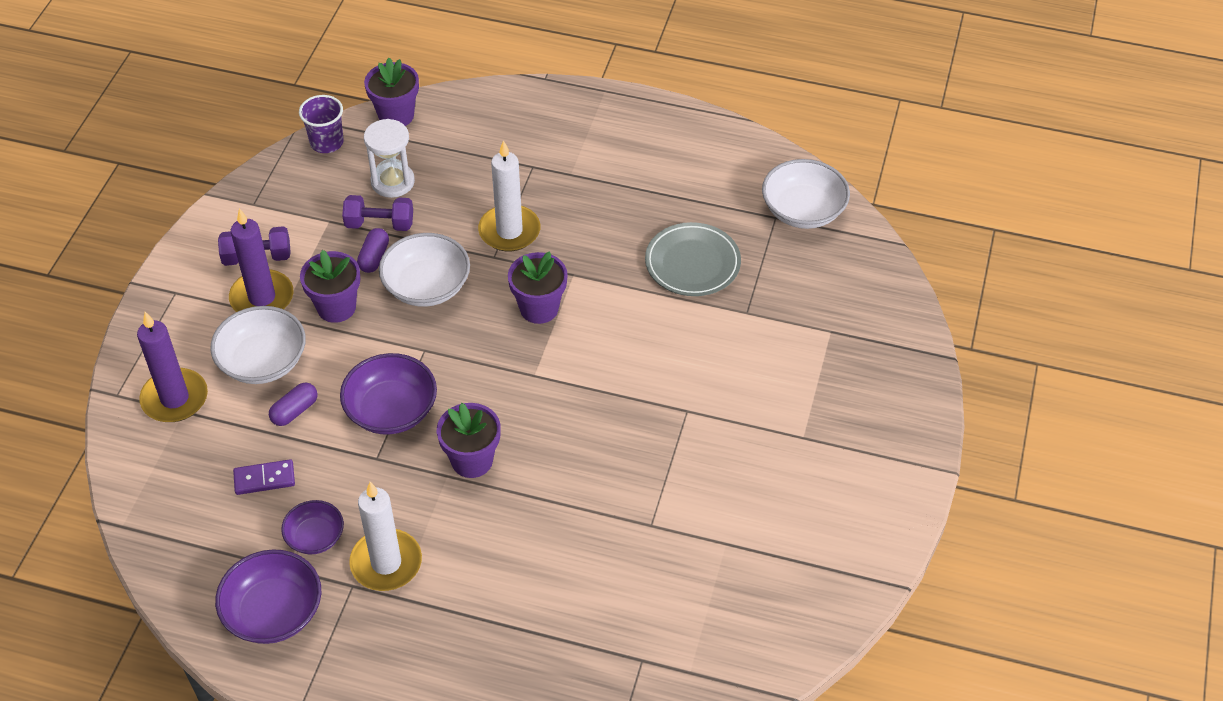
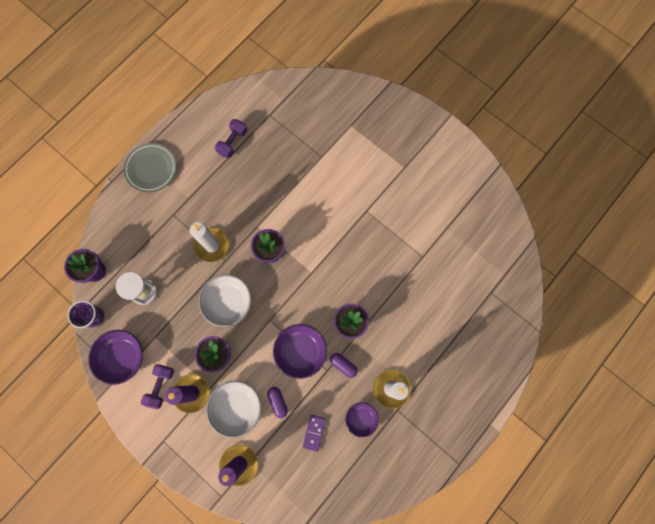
camera: 65 degrees left, 25 degrees up
(273, 612) = (396, 454): purple bowl -> purple bowl (122, 357)
(374, 257) = (194, 322): purple capsule -> purple capsule (343, 365)
(379, 224) = (171, 310): purple dumbbell -> purple dumbbell (232, 142)
(692, 263) = (279, 166): grey plate -> grey plate (151, 169)
(803, 210) = (272, 100): white bowl -> none

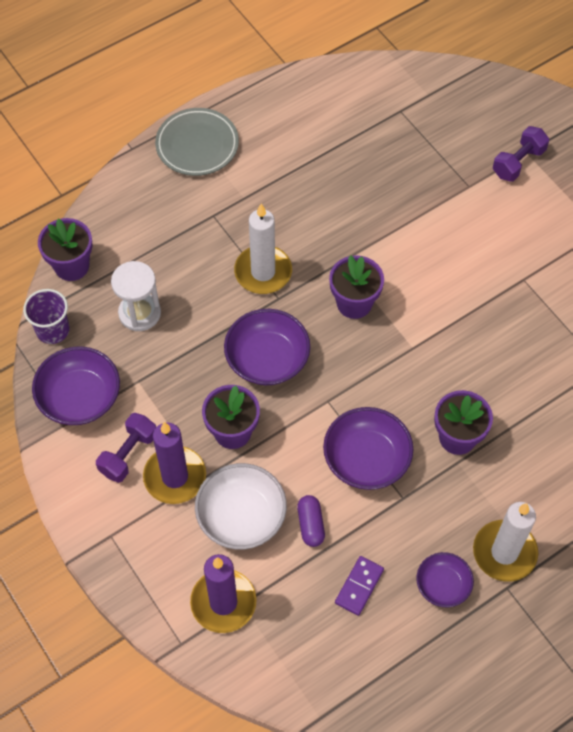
camera: 15 degrees right, 15 degrees down
(228, 302) = (267, 359): white bowl -> purple bowl
(232, 142) = (333, 136): purple dumbbell -> purple dumbbell (518, 162)
(343, 365) = (432, 497): purple capsule -> none

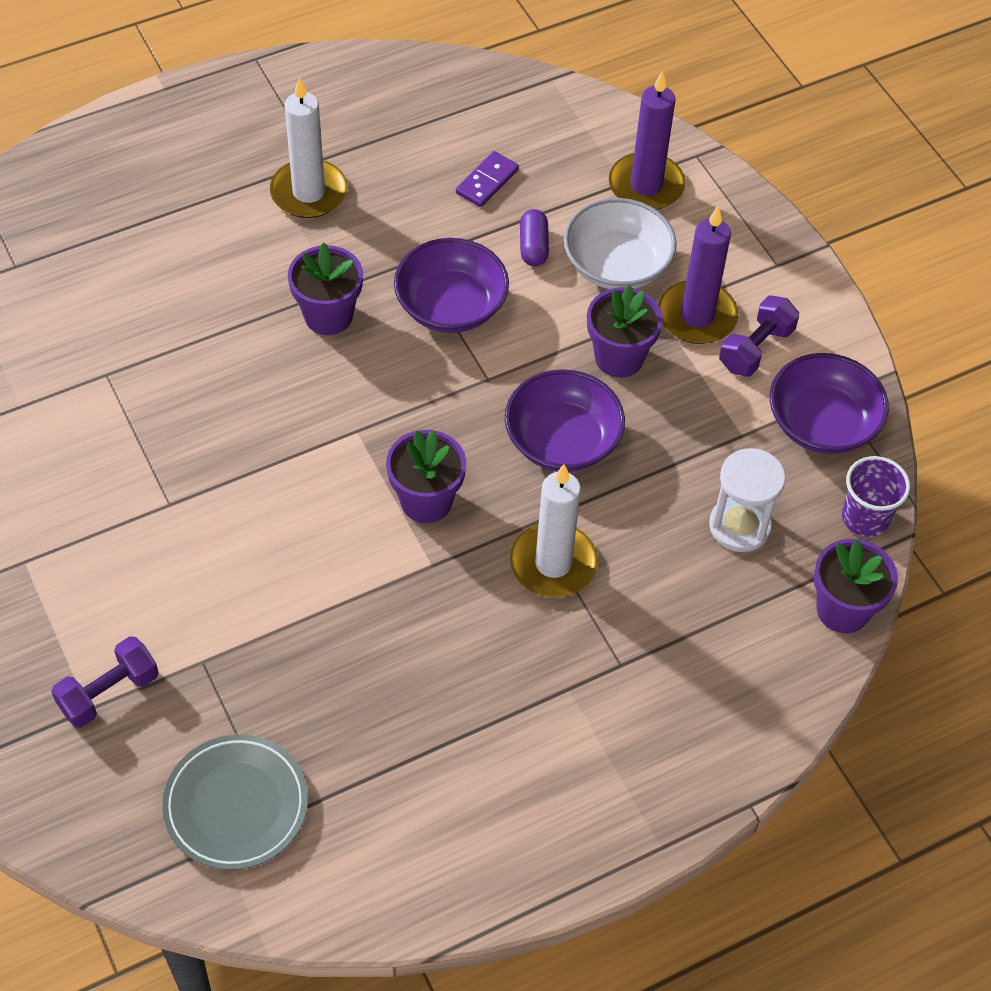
camera: 175 degrees left, 5 degrees down
(197, 145) = (638, 796): grey plate -> grey plate (236, 805)
(443, 585) = (390, 171): purple bowl -> none

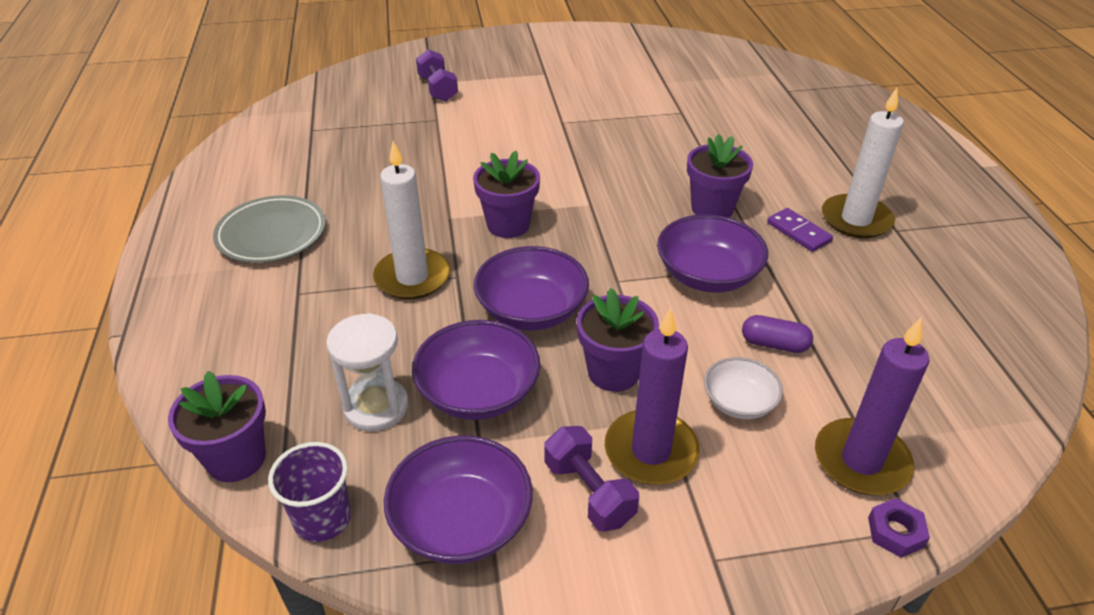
camera: 110 degrees right, 15 degrees down
(236, 805) = (332, 118): grey plate -> grey plate (272, 234)
(487, 181) = (869, 330): purple domino -> purple domino (798, 232)
(617, 265) = (739, 402): white bowl -> white bowl, size x0.61
(688, 453) = (478, 392): none -> purple bowl
(704, 167) = (895, 532): none -> purple nut

